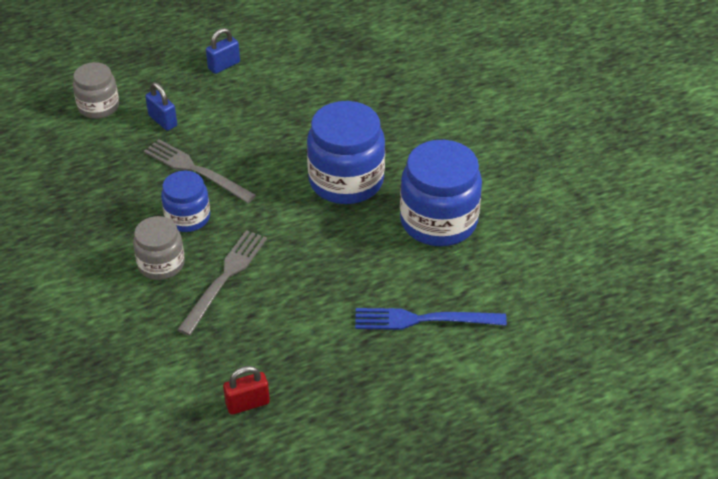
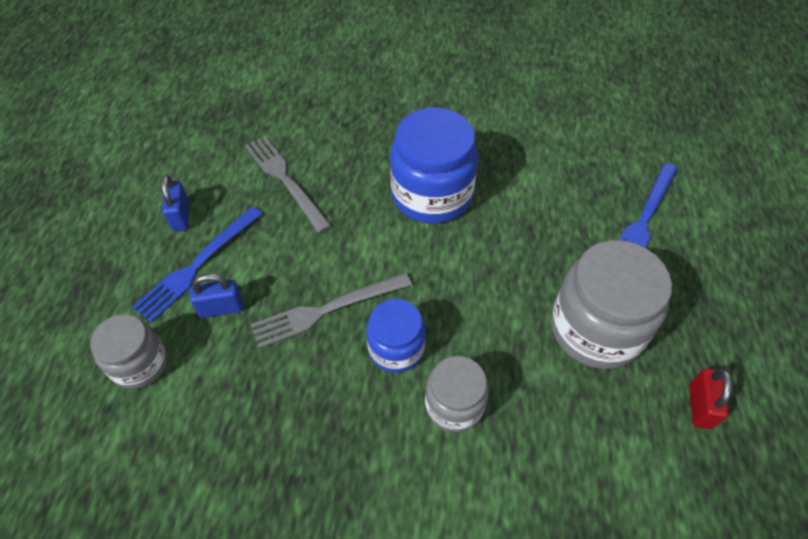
camera: 60 degrees left, 10 degrees up
(189, 93) = (197, 265): none -> blue fork
(225, 278) = (510, 352): grey fork -> grey fork (285, 180)
(280, 321) = (596, 329): none -> grey jar
(438, 221) = (526, 156): blue jar -> none

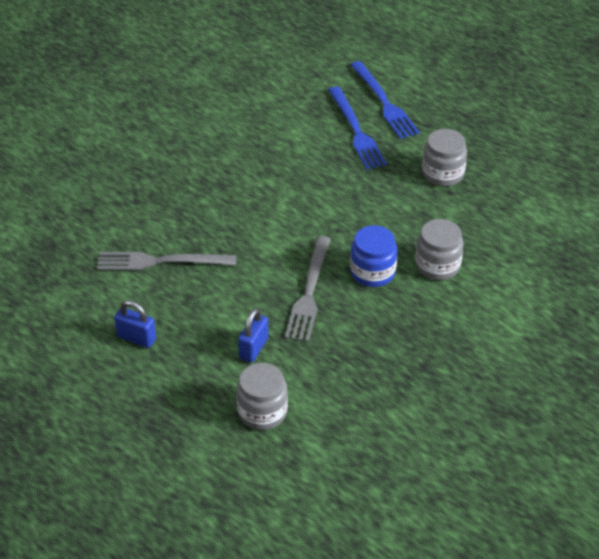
camera: 55 degrees left, 10 degrees down
(197, 265) = (198, 346): blue fork -> blue fork (356, 131)
(431, 195) = (259, 190): blue jar -> none
(596, 329) = (443, 173): grey jar -> grey jar, size x0.59
(700, 406) = (529, 163): red padlock -> none

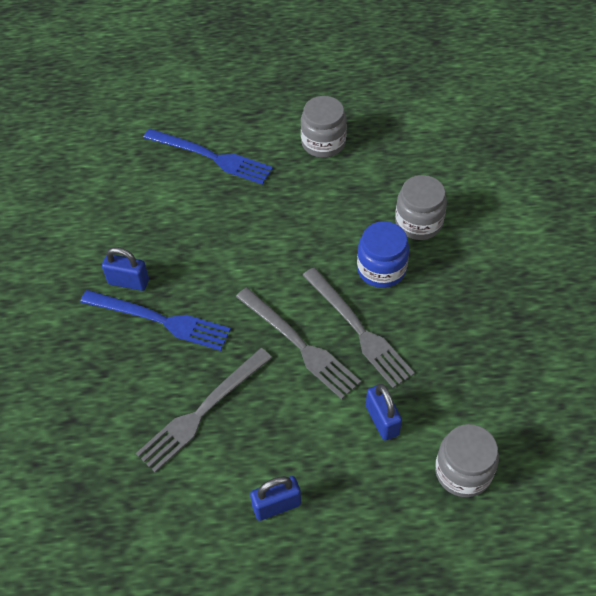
camera: 45 degrees left, 10 degrees up
(211, 164) = (128, 282): none -> blue padlock
(262, 272) = (299, 345): none -> grey fork
(384, 102) = (202, 116): blue fork -> blue fork (160, 320)

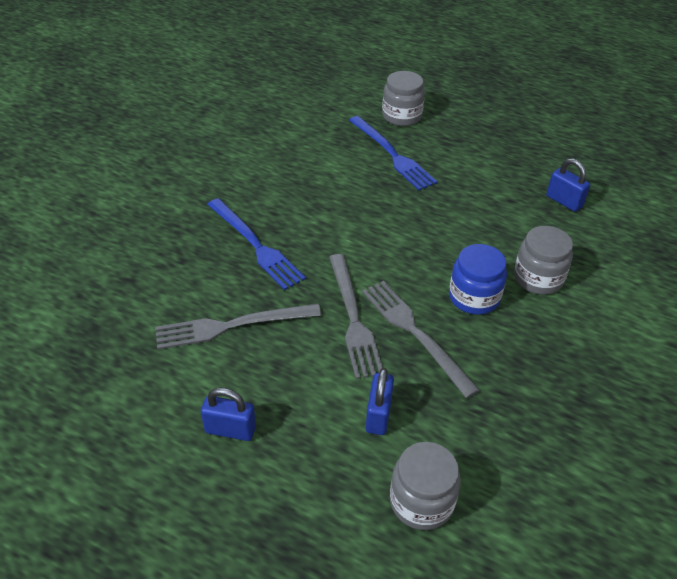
camera: 30 degrees right, 10 degrees down
(128, 282) = (255, 208): blue padlock -> blue padlock (564, 201)
(323, 143) = (496, 183): grey jar -> grey jar (401, 116)
(358, 329) = (415, 333): grey fork -> grey fork turned 150 degrees clockwise

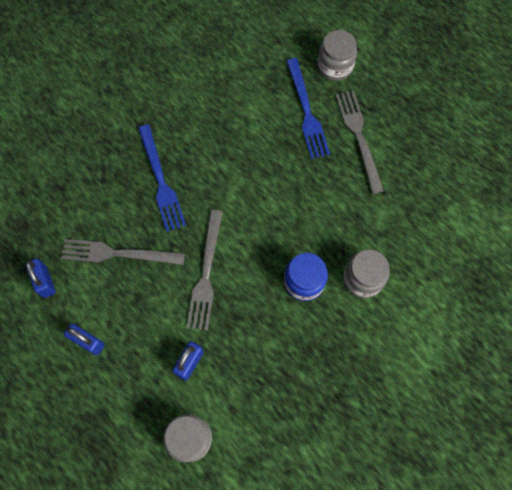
camera: 20 degrees right, 25 degrees up
(415, 333) = (245, 301): grey fork -> grey fork (359, 137)
(564, 201) = (426, 205): blue padlock -> blue padlock (45, 282)

